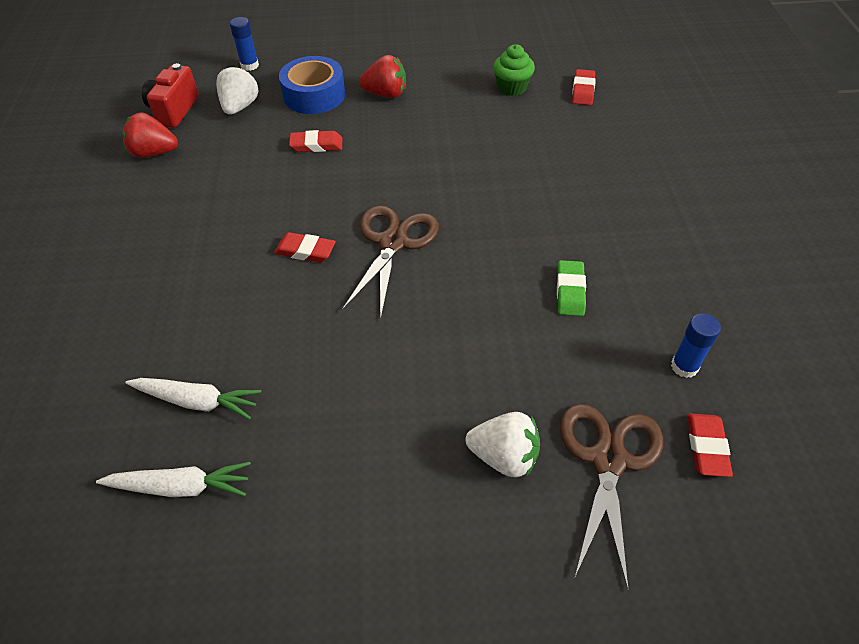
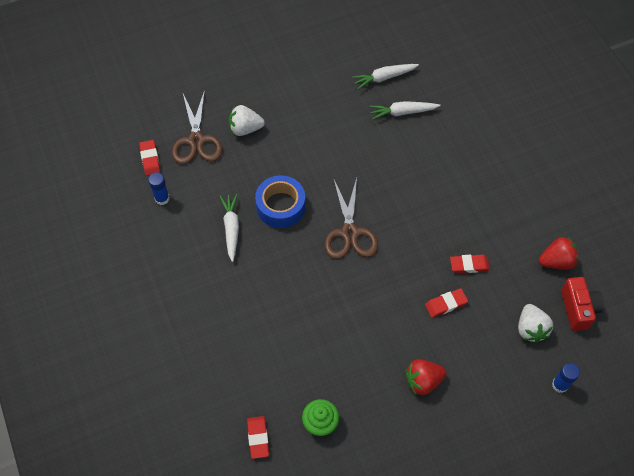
camera: 160 degrees right, 10 degrees up
(305, 251) = (400, 211): red eraser -> red eraser (469, 265)
(314, 95) = (480, 361): blue tape -> blue tape (281, 206)
(570, 291) = (231, 228): green eraser -> white carrot

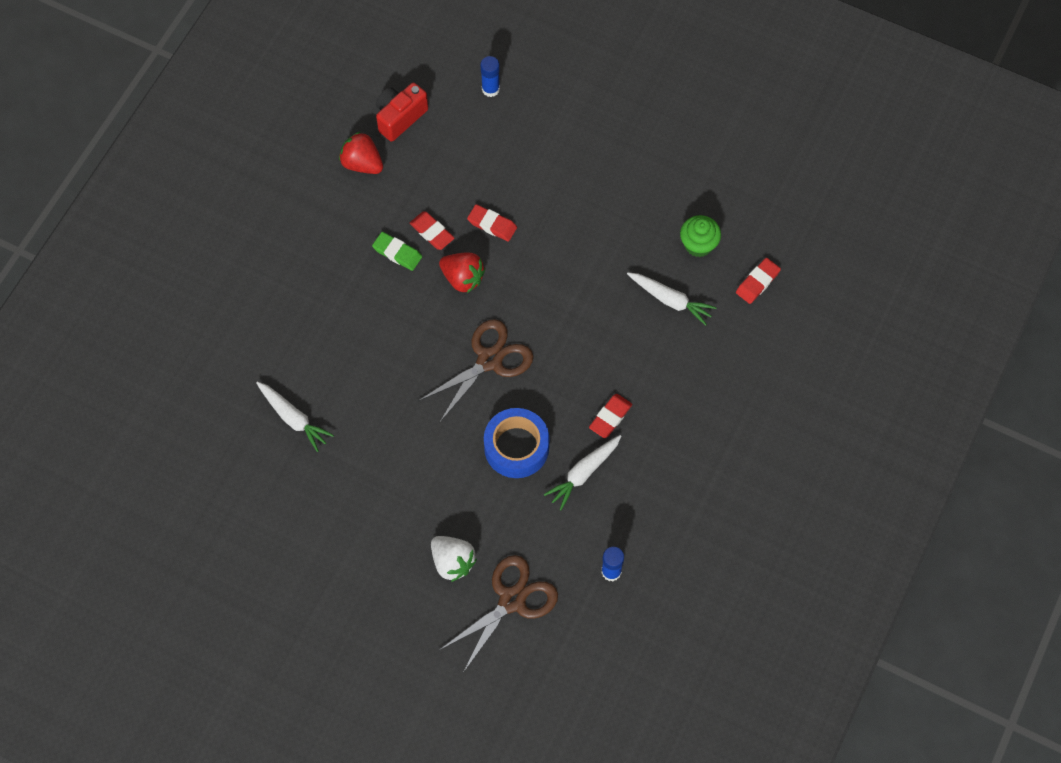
camera: 130 degrees left, 5 degrees up
(150, 159) = (577, 628): red eraser -> red eraser (610, 417)
(384, 78) = (259, 472): white carrot -> white carrot (670, 300)
(423, 381) = (585, 193): red strawberry -> red strawberry (462, 278)
(470, 235) = (397, 253): none -> green eraser
(530, 329) = (455, 142): white strawberry -> none

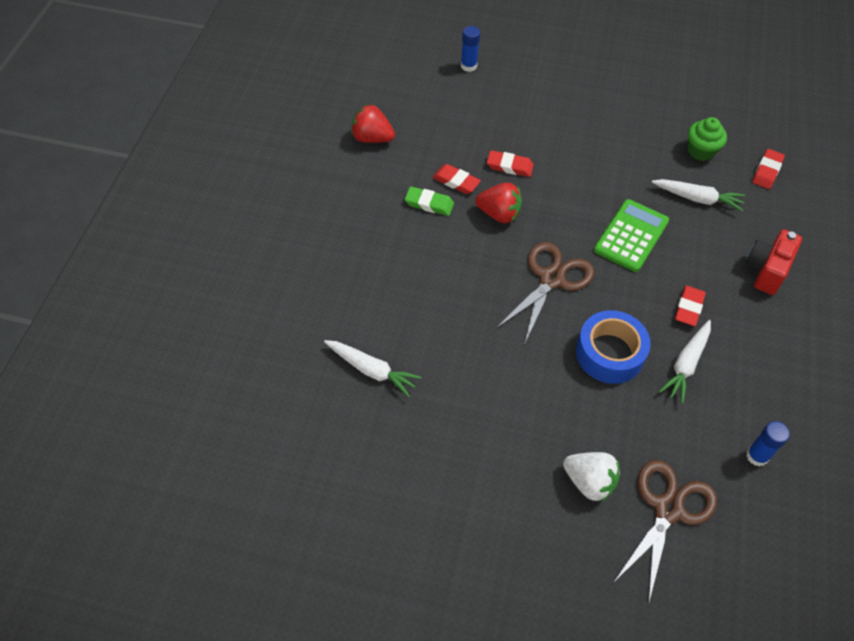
camera: 15 degrees left, 10 degrees down
(400, 117) = (395, 98): red camera -> red camera (766, 270)
(585, 329) = (631, 236): none -> green calculator

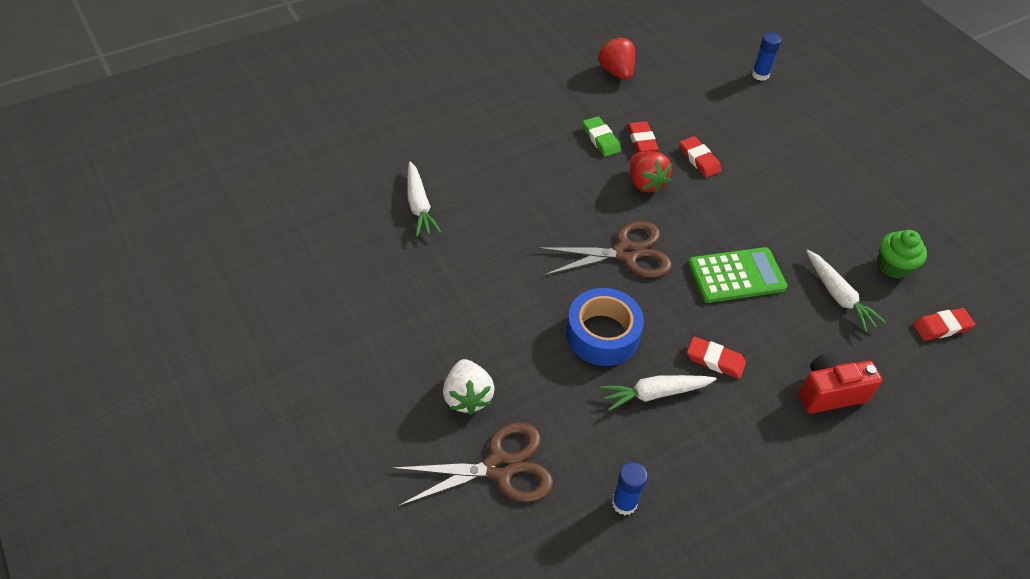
camera: 45 degrees right, 5 degrees down
(688, 308) = (715, 360): red eraser -> red eraser turned 45 degrees clockwise

